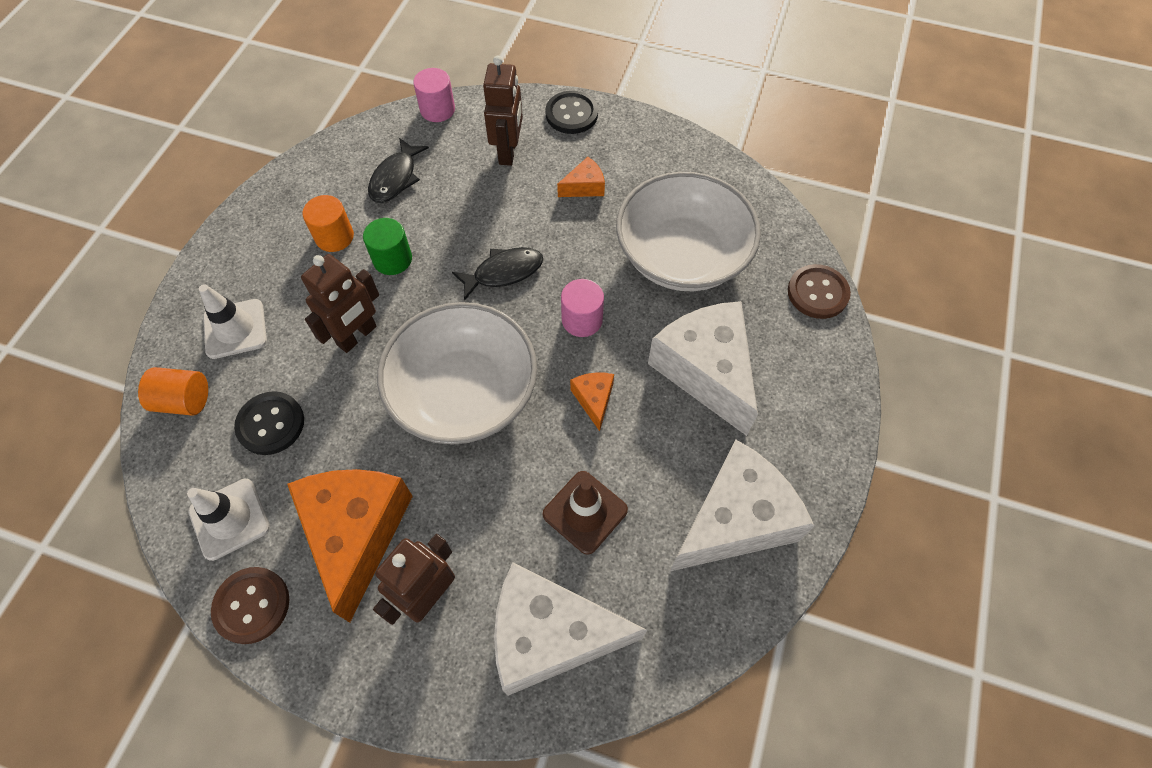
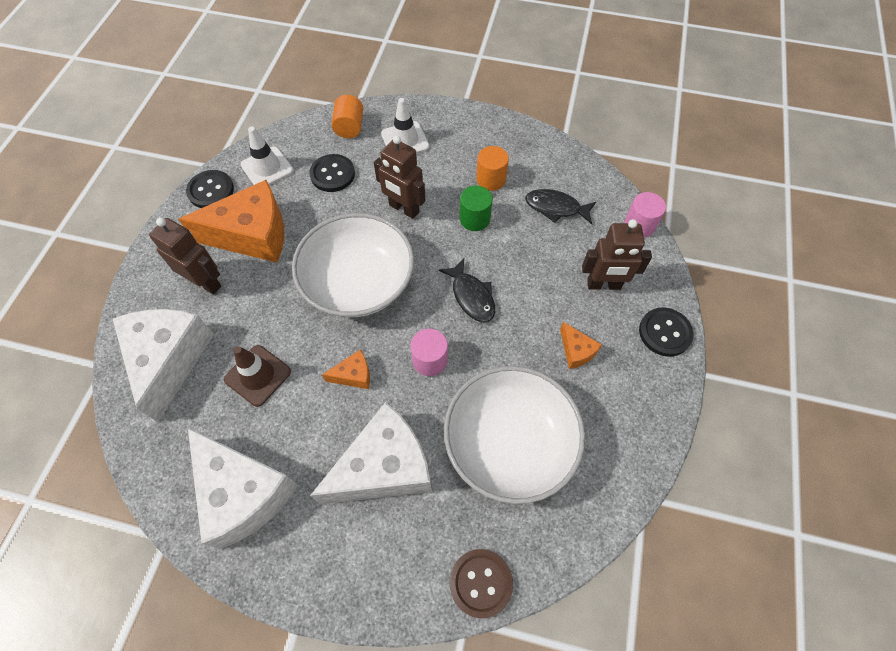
camera: 85 degrees right, 0 degrees up
(252, 605) = (211, 190): brown button -> black button

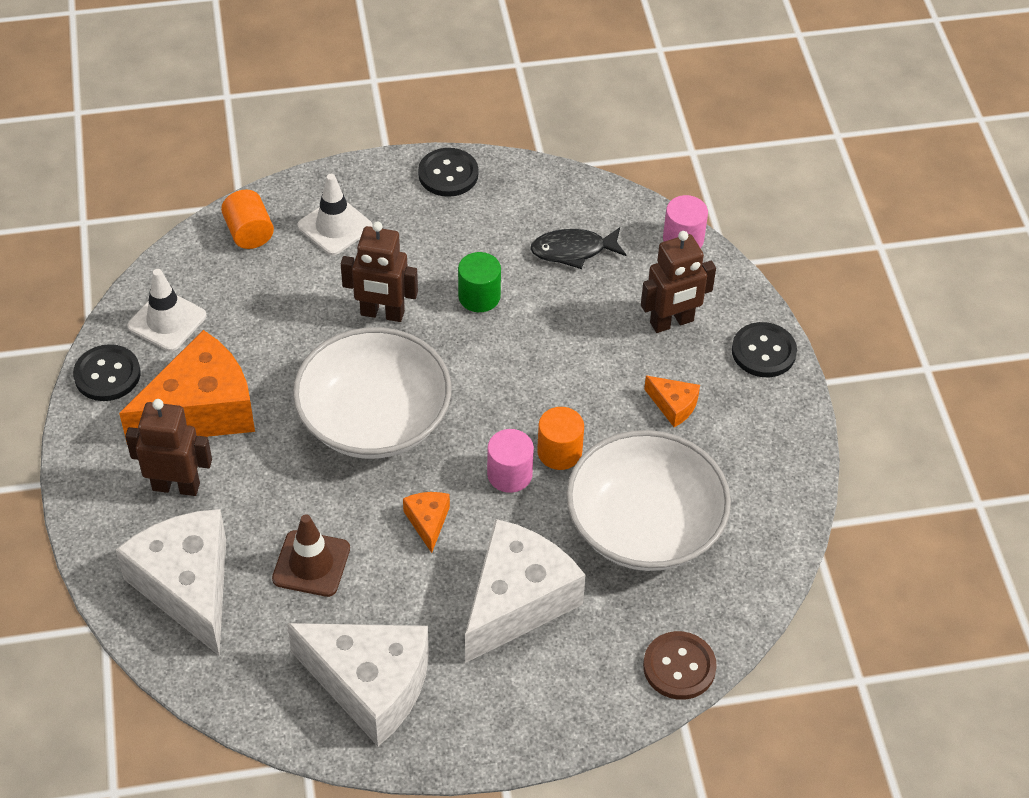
camera: 25 degrees left, 10 degrees down
(332, 174) = (262, 301): black button -> black button (448, 174)
(353, 375) = (428, 522): orange cheese -> orange cheese turned 60 degrees counterclockwise
(471, 296) = (522, 388): black fish -> none
(491, 179) = (474, 241): orange cylinder -> orange cylinder (559, 452)

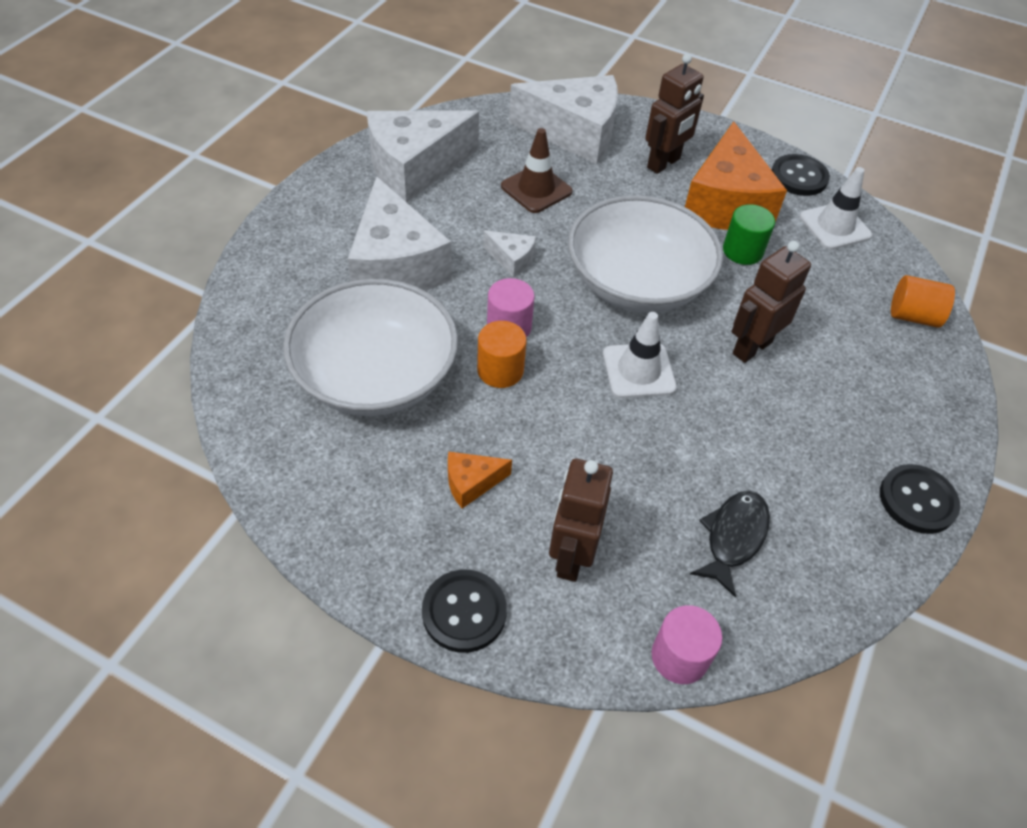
camera: 125 degrees right, 0 degrees up
(335, 227) = (887, 374): white traffic cone -> white traffic cone (638, 371)
(428, 522) = (511, 259): orange cheese -> white cheese
(479, 296) = (723, 424): green cylinder -> green cylinder (742, 251)
(679, 667) = (242, 315): brown button -> none

